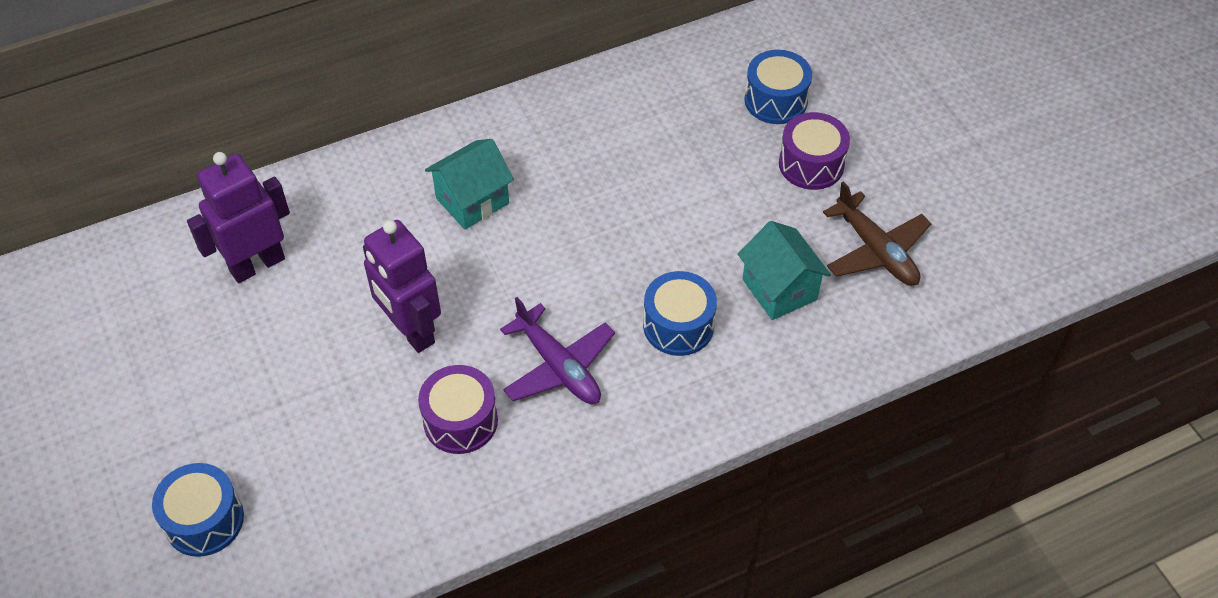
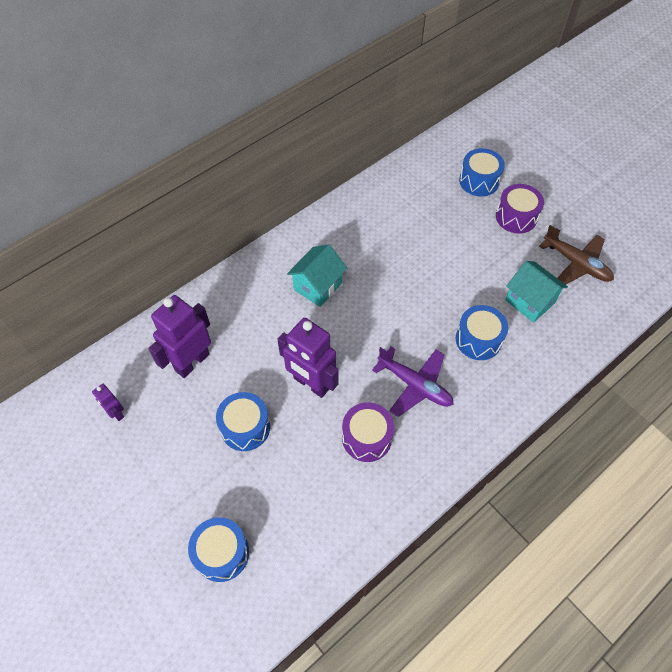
camera: 15 degrees left, 5 degrees up
(131, 308) = (116, 413): none -> purple robot
(297, 367) = (245, 427): none -> blue drum

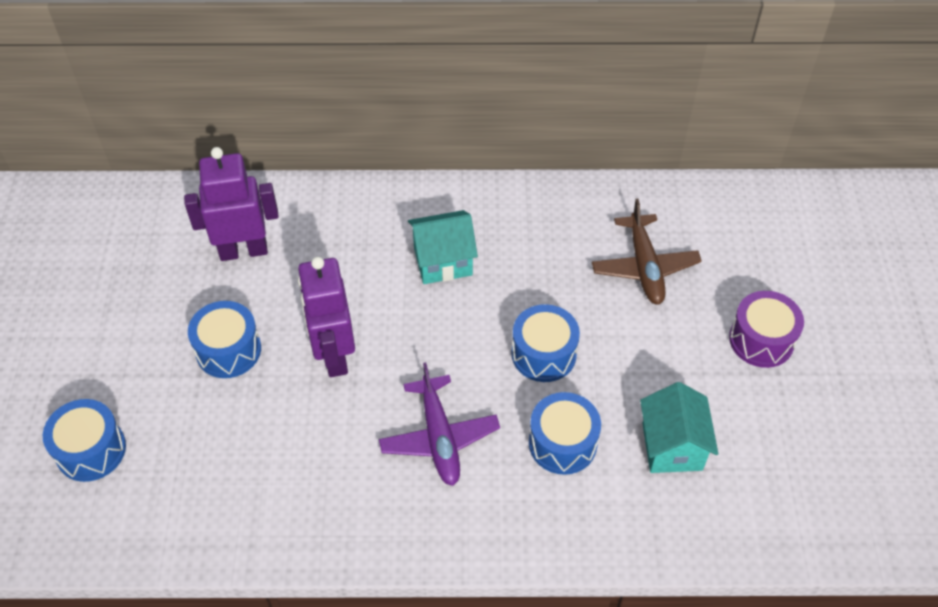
camera: 40 degrees right, 5 degrees down
(116, 413) = (131, 250): purple robot -> none
(366, 438) = (333, 451): purple drum -> none
(479, 181) = (757, 268): blue drum -> blue drum (543, 354)
(576, 263) = (783, 446): brown plane -> brown plane (644, 267)

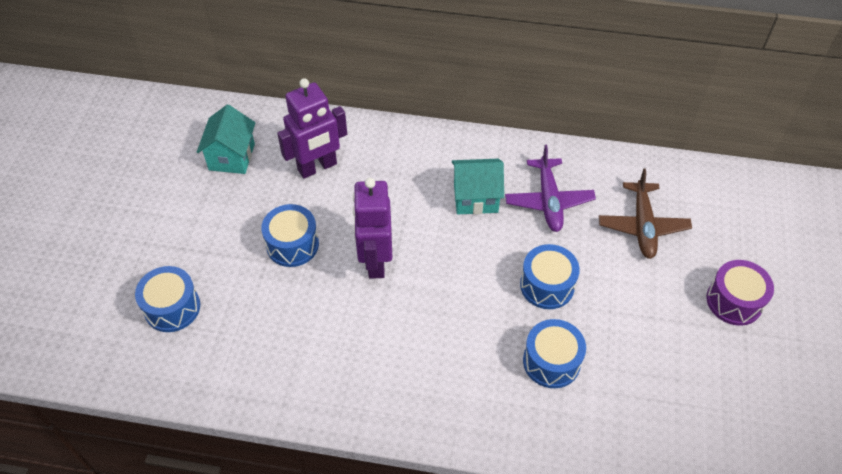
camera: 10 degrees right, 0 degrees up
(243, 250) = (317, 167): purple robot -> purple robot turned 150 degrees clockwise
(439, 438) = (450, 341): purple plane -> purple plane (549, 201)
(672, 446) = (644, 379): turquoise house -> turquoise house (232, 157)

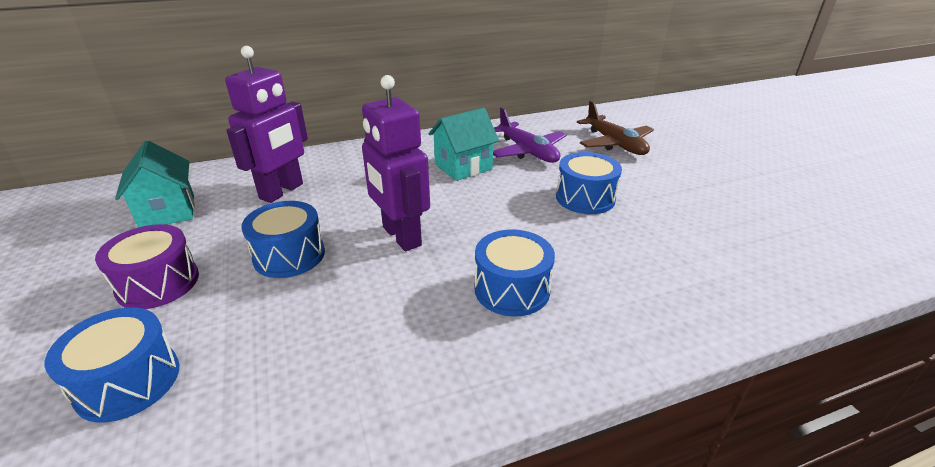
camera: 30 degrees left, 20 degrees down
(551, 361) = (652, 246): blue drum -> blue drum (512, 289)
(734, 301) = (731, 160): purple drum -> purple drum (158, 283)

